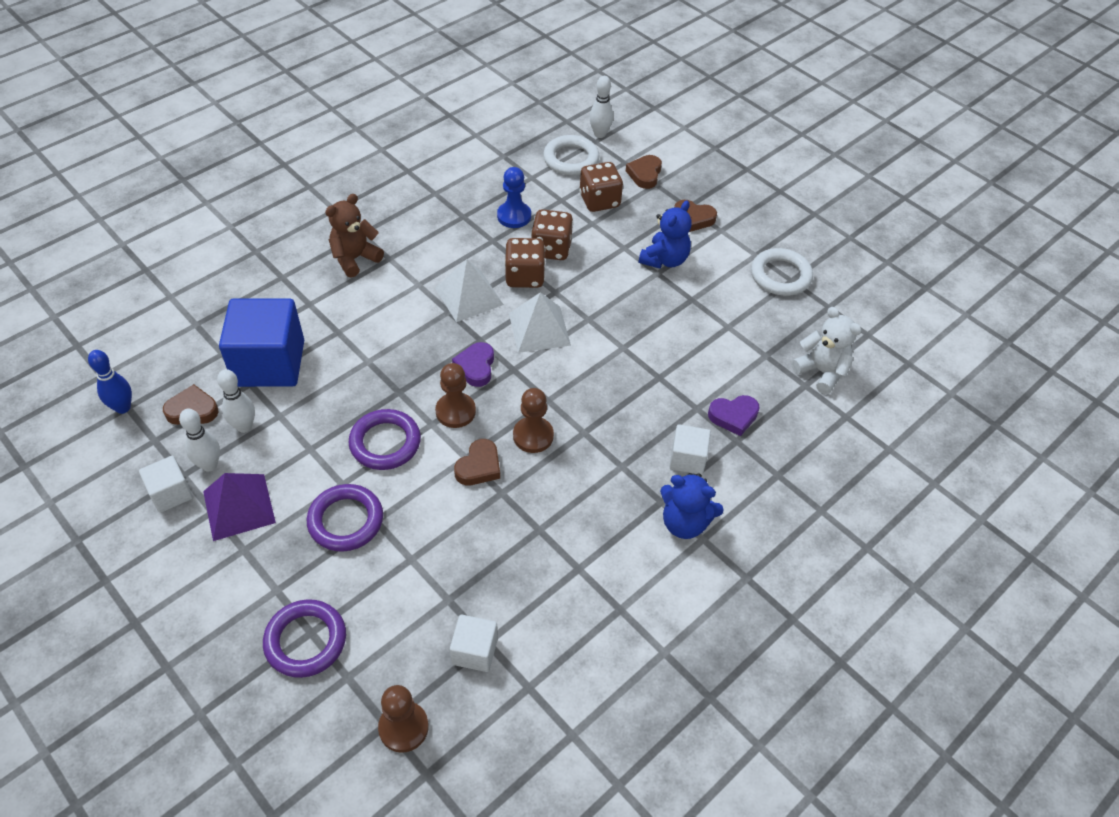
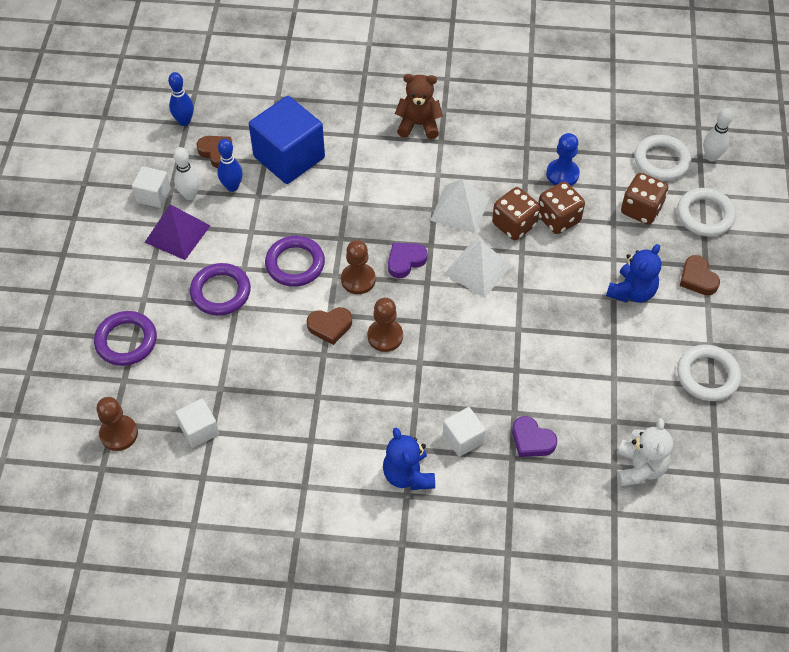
camera: 50 degrees right, 5 degrees up
(244, 426) = (232, 187): white bowling pin -> blue bowling pin
(645, 174) = (705, 215): brown heart -> white ring
(664, 260) = (632, 292): blue teddy bear -> blue teddy bear turned 45 degrees counterclockwise

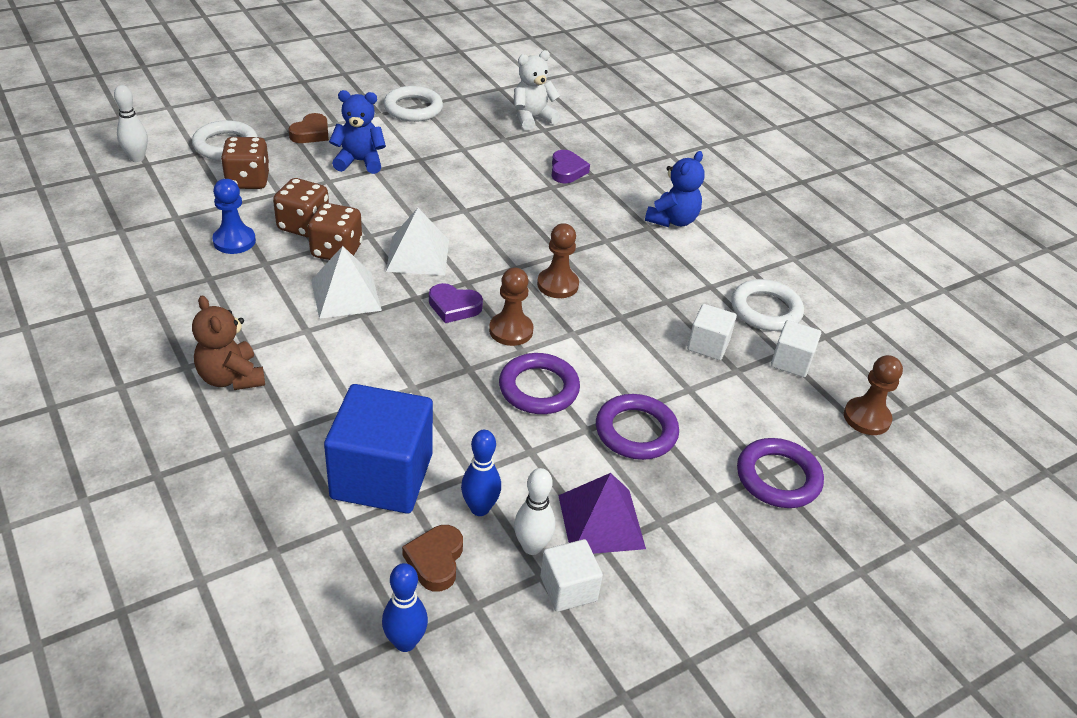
camera: 130 degrees left, 15 degrees down
(330, 326) = (586, 326): brown heart -> none
(463, 438) = (606, 204): white cube -> white cube (708, 345)
(661, 161) = (165, 185): white ring -> white ring (765, 310)

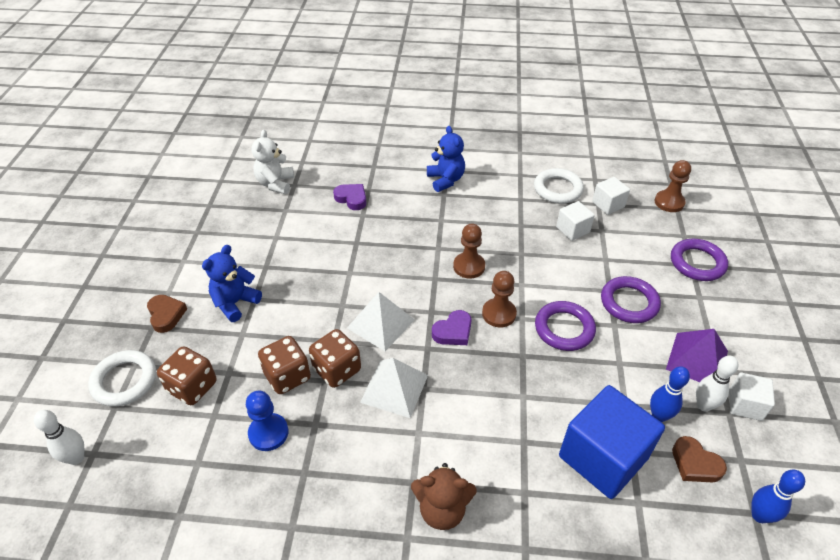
camera: 50 degrees left, 5 degrees up
(413, 108) = (197, 238): white ring -> none

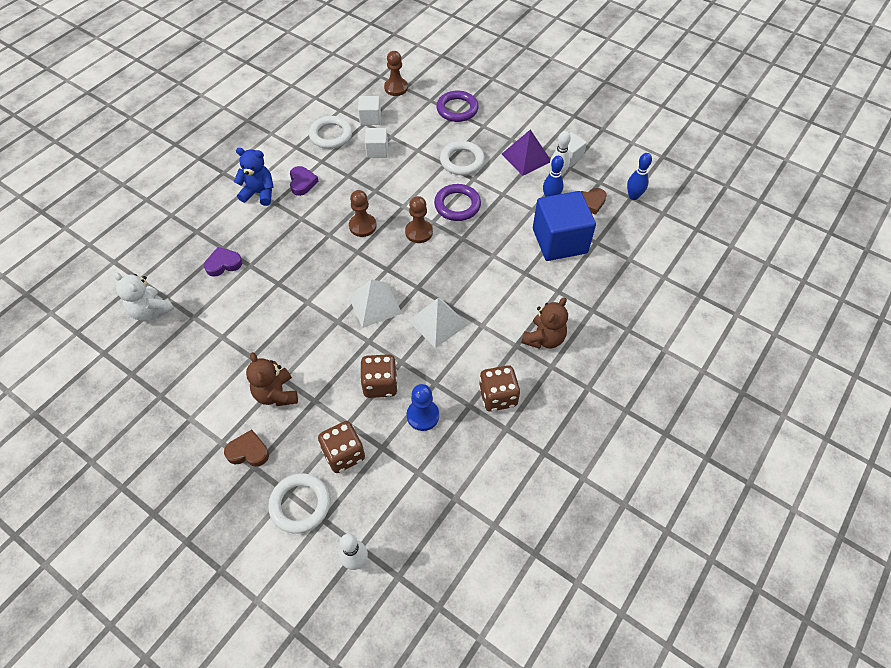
camera: 60 degrees left, 10 degrees up
(235, 303) = (276, 394): blue teddy bear -> brown teddy bear
(337, 370) = (397, 350): brown dice -> brown dice (498, 396)
(453, 331) = (414, 265): purple heart -> purple heart (302, 183)
(629, 303) = (462, 161): purple ring -> white ring

